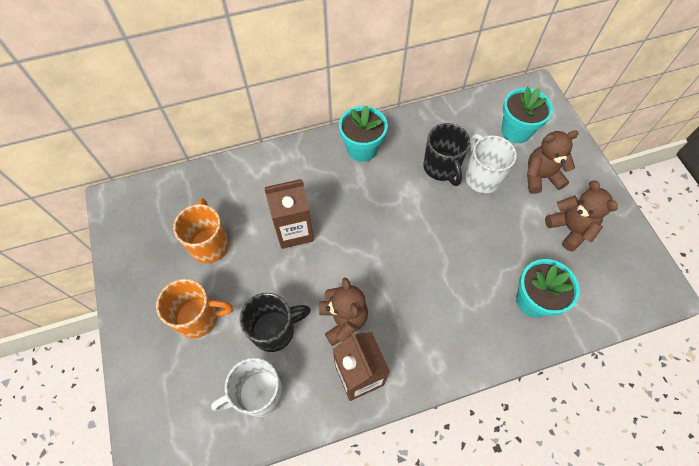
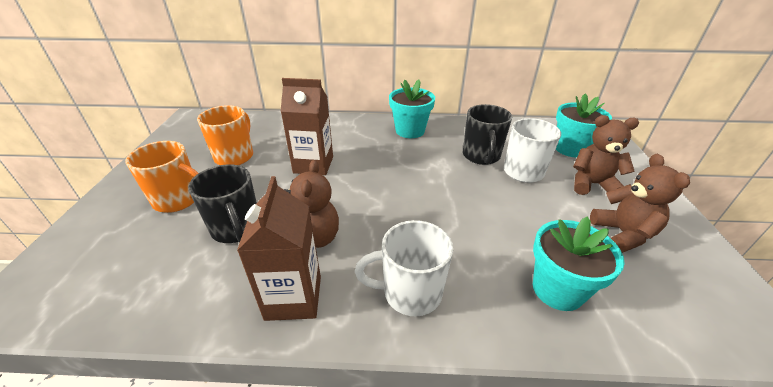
camera: 20 degrees right, 25 degrees down
(259, 394) = (173, 278): white mug -> white mug (410, 293)
(275, 330) = (237, 229): black mug -> black mug turned 60 degrees clockwise

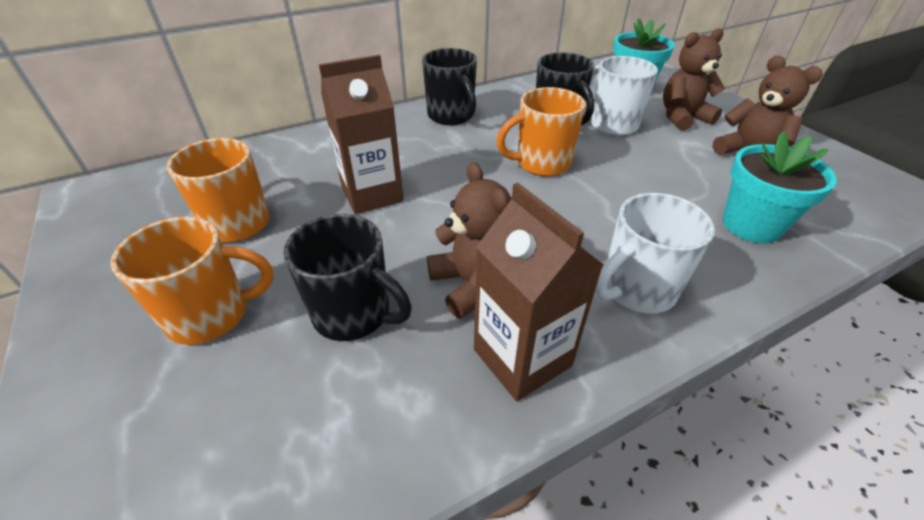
camera: 30 degrees left, 5 degrees up
(410, 131) = (451, 116): turquoise flower pot -> black mug
(437, 181) = (541, 163): none -> orange mug

